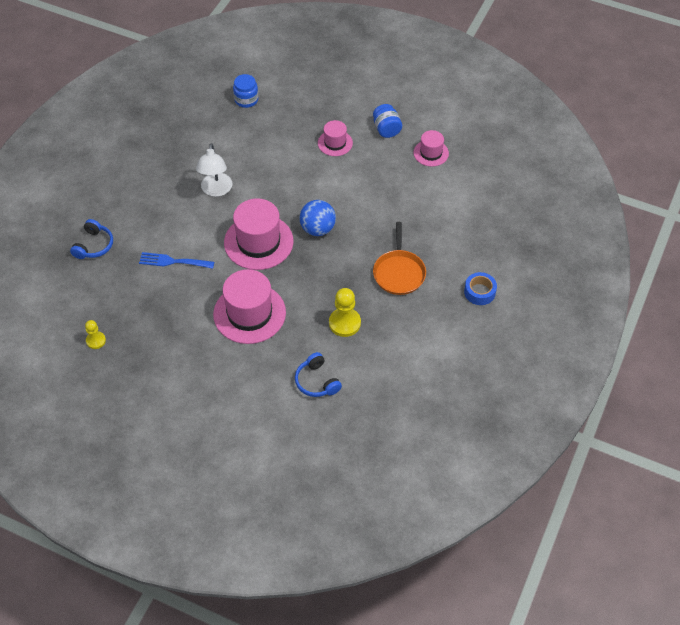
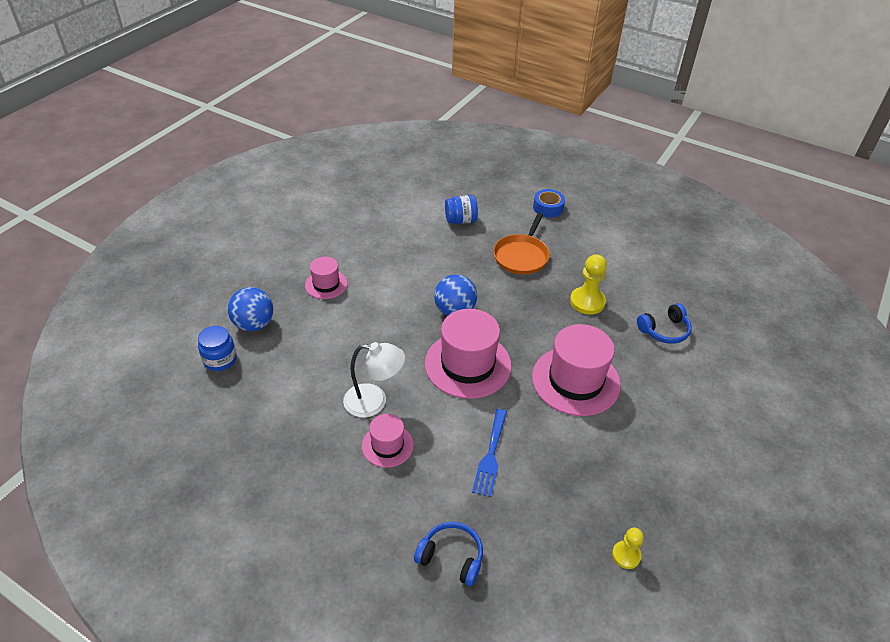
camera: 85 degrees left, 10 degrees down
(284, 110) = (254, 324): none -> blue ball
(386, 129) = (319, 242): blue jar -> blue jar (460, 220)
(399, 272) = (521, 256): orange pan -> orange pan turned 105 degrees clockwise
(431, 153) = (364, 215): pink hat -> pink hat (387, 445)

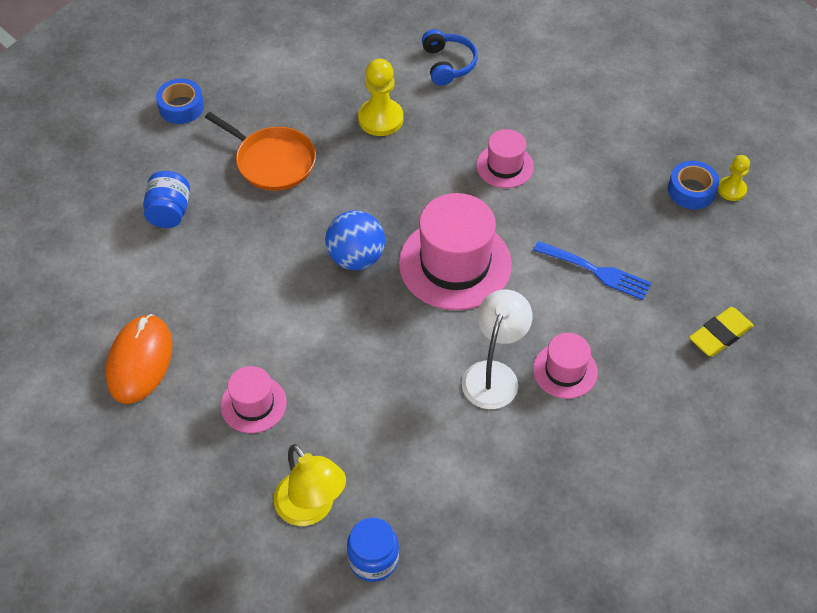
camera: 75 degrees left, 10 degrees up
(254, 324) = (311, 509): blue ball -> yellow lamp
(347, 232) = (140, 361): none -> orange mouse
(451, 557) = (720, 335): blue headphones -> yellow eraser
(575, 380) = (505, 166): pink hat -> pink hat, size x0.54
(609, 520) = (691, 191): none -> blue tape

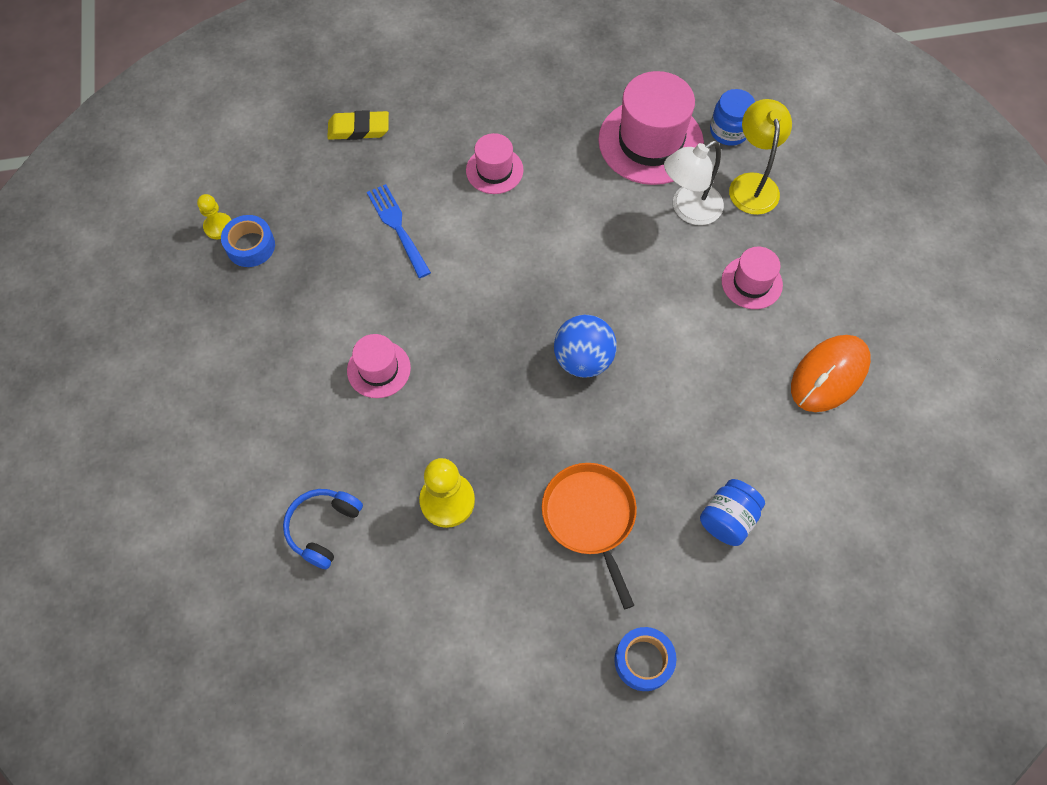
camera: 145 degrees left, 10 degrees up
(455, 264) = (504, 302): pink hat -> pink hat (650, 142)
(494, 374) = (549, 198): white lamp -> white lamp (688, 210)

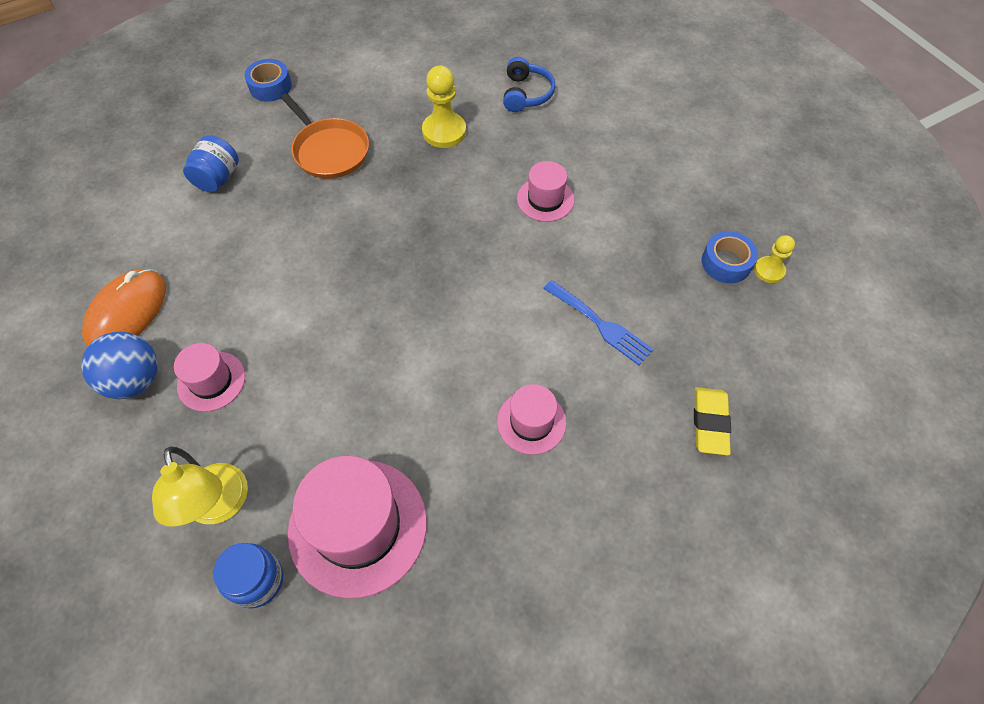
camera: 160 degrees right, 5 degrees down
(359, 129) = (709, 423): yellow eraser -> yellow eraser turned 60 degrees counterclockwise
(583, 359) = (368, 258): blue ball -> blue ball (135, 380)
(688, 210) = (293, 445): white lamp -> none

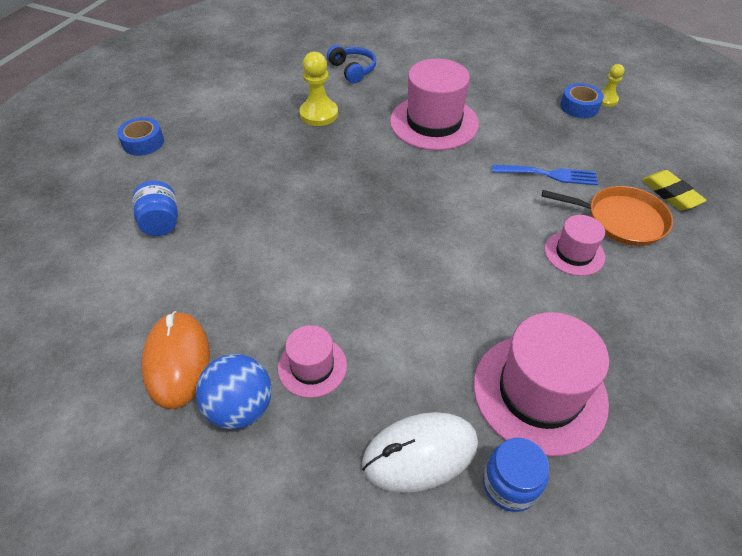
camera: 35 degrees left, 10 degrees down
(219, 507) = (420, 453): yellow lamp -> white mouse
(329, 151) = (241, 162): orange pan -> orange pan (621, 220)
(545, 199) = (434, 122): pink hat -> pink hat, size x1.85

